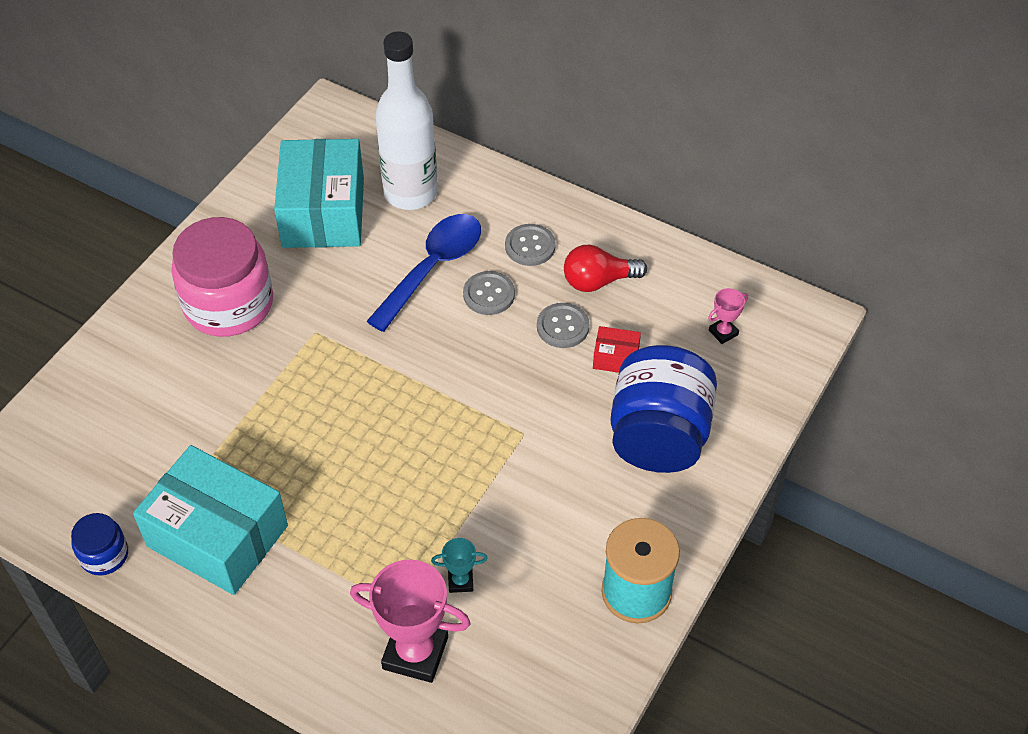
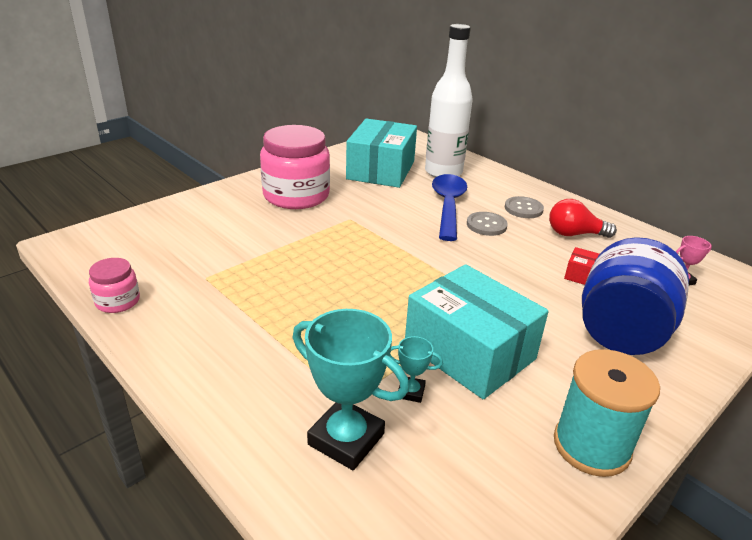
camera: 15 degrees right, 20 degrees down
(104, 555) = (118, 301): blue jar -> pink jar
(217, 536) = (213, 310): turquoise box -> turquoise box (469, 351)
(415, 652) = (346, 439): pink trophy -> turquoise trophy
(432, 268) = (448, 206): blue spoon -> blue spoon turned 45 degrees counterclockwise
(562, 327) = (542, 251): grey button -> none

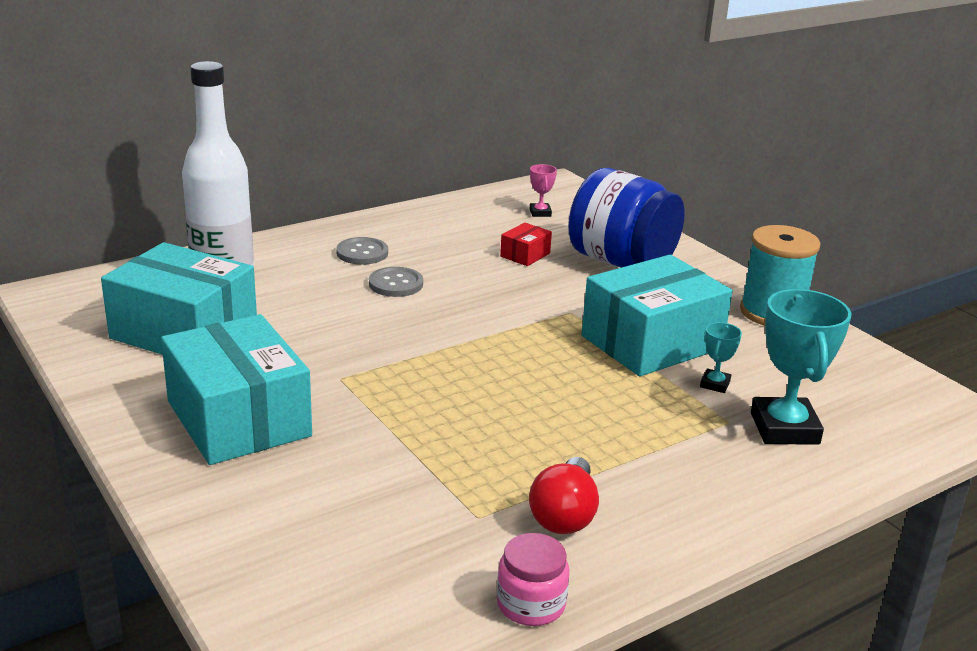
camera: 80 degrees left, 5 degrees down
(296, 196) = (239, 418): pink jar -> turquoise box
(346, 439) = (784, 428): turquoise trophy -> turquoise trophy turned 45 degrees counterclockwise
(448, 206) = (332, 299): blue spoon -> none
(574, 234) = (435, 239): red light bulb -> red light bulb (564, 515)

